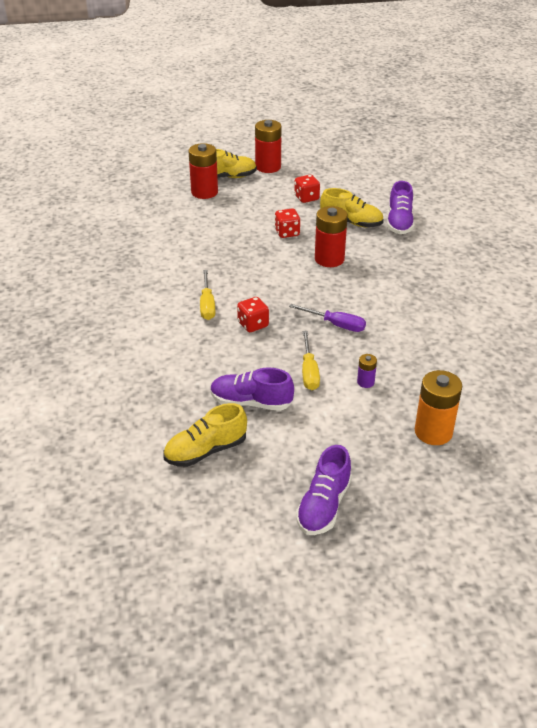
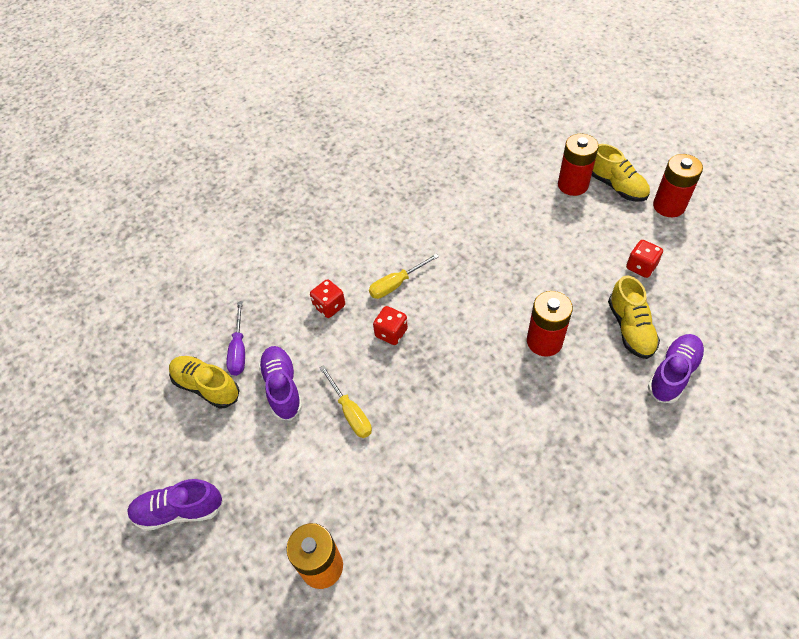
camera: 65 degrees right, 15 degrees up
(287, 233) = (561, 283): red dice -> red dice (329, 306)
(309, 372) = (350, 412): yellow screwdriver -> yellow screwdriver turned 90 degrees counterclockwise
(336, 324) = (437, 400): purple screwdriver -> purple screwdriver (239, 350)
(365, 382) = (363, 469): purple battery -> none
(399, 222) = (673, 373): purple shoe -> purple shoe turned 150 degrees clockwise

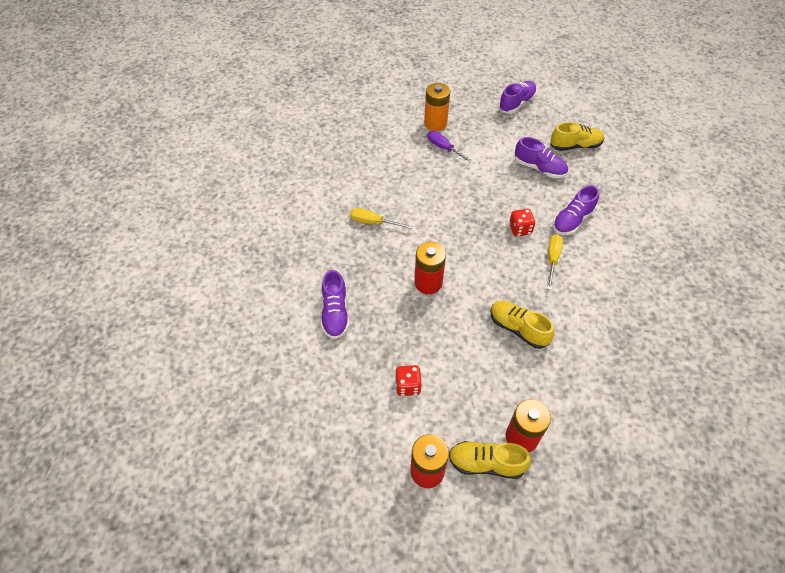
camera: 135 degrees right, 0 degrees up
(239, 350) = (585, 169): purple screwdriver -> purple screwdriver (444, 148)
(329, 306) = (572, 220): red dice -> purple shoe
(350, 412) = (492, 179): yellow screwdriver -> yellow screwdriver (373, 222)
(630, 328) = (382, 328): yellow shoe -> yellow shoe (518, 329)

